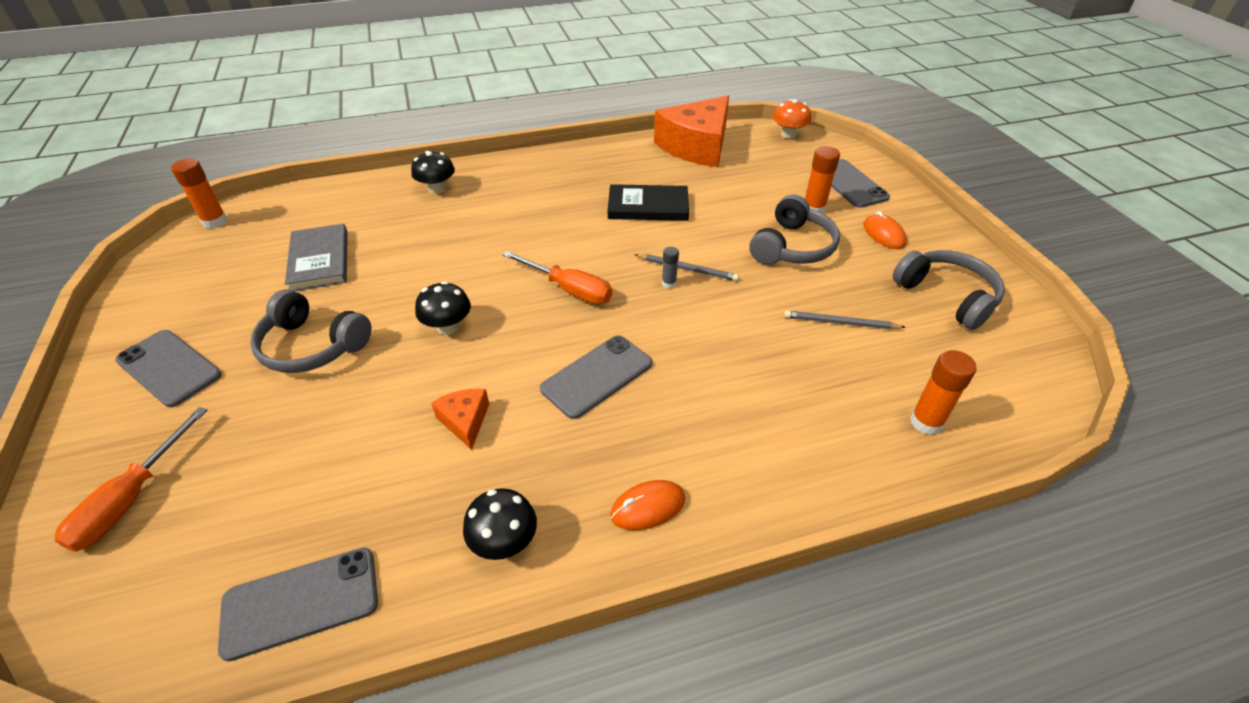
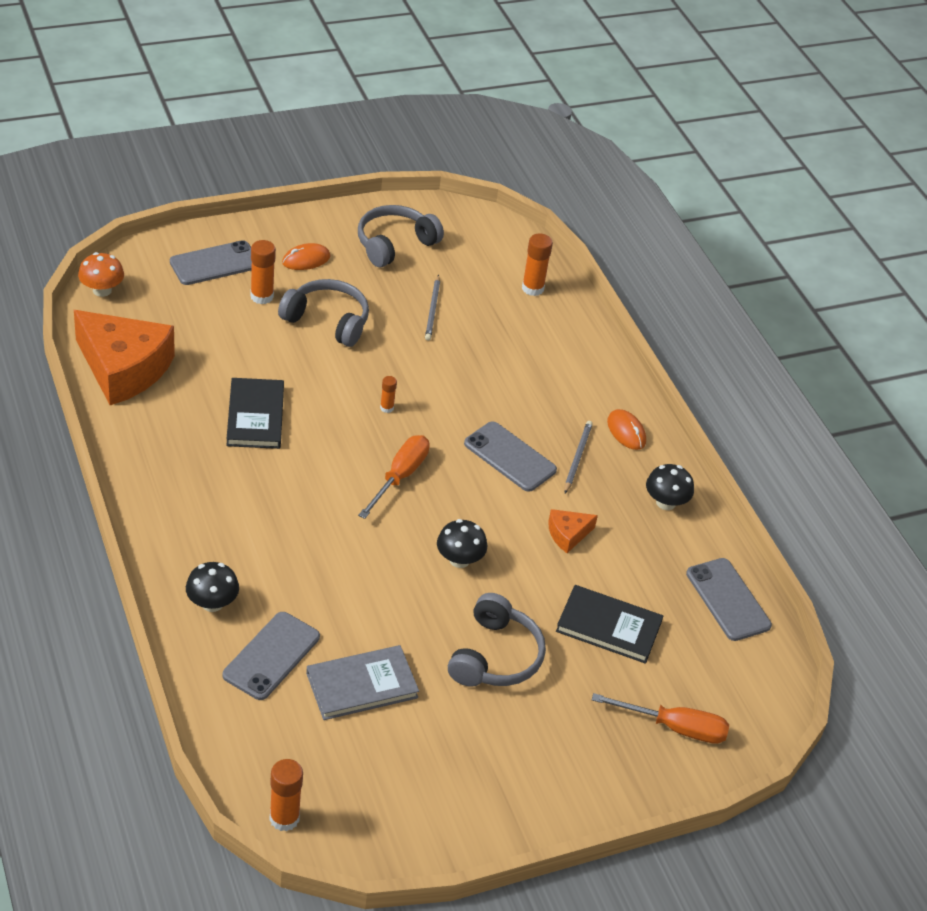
camera: 100 degrees left, 0 degrees up
(169, 368) = (535, 761): grey phone -> grey phone (271, 656)
(310, 448) = (608, 627): none -> black book
(669, 283) = (387, 408): grey glue stick -> orange glue stick
(687, 269) = (365, 394): grey pencil -> grey pencil (577, 458)

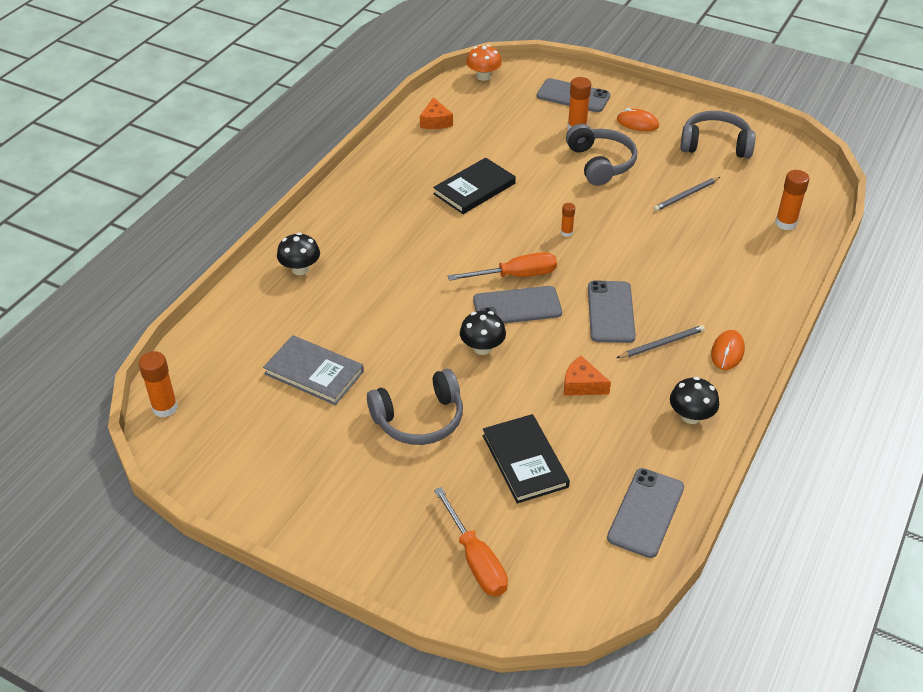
camera: 55 degrees right, 0 degrees up
(123, 368) = (435, 121): orange cheese -> orange cheese, size x0.44
(271, 656) = (289, 319): grey phone -> grey phone (517, 306)

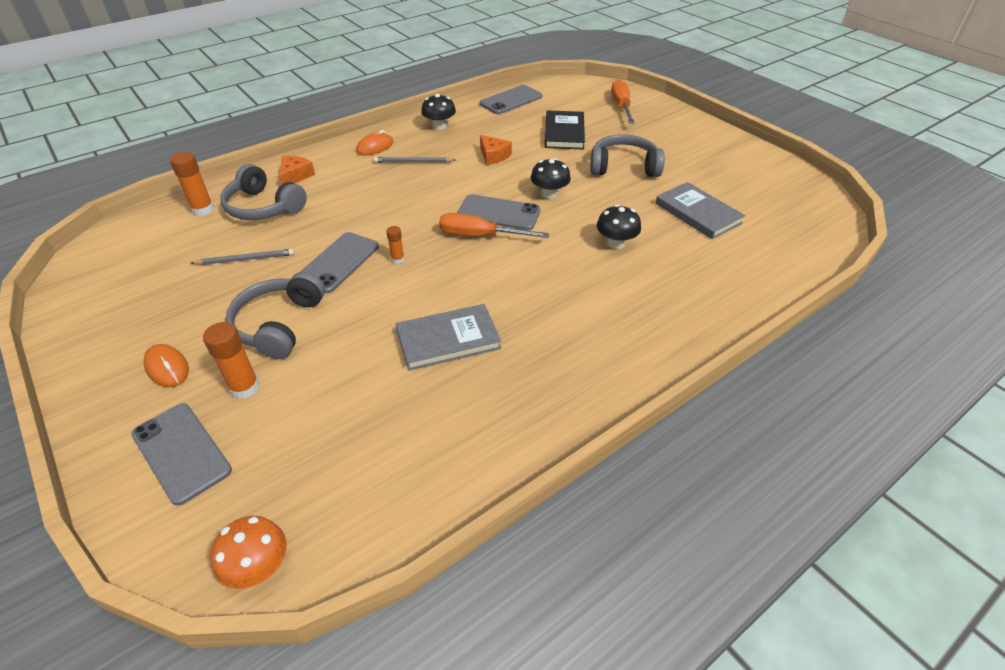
camera: 155 degrees left, 0 degrees up
(165, 408) = (832, 222): orange glue stick -> none
(300, 269) = (692, 304): black mushroom -> black mushroom (616, 243)
(435, 121) = (417, 478): orange cheese -> orange cheese (295, 176)
(474, 189) = (448, 339): black book -> grey book
(611, 312) = (427, 189): grey phone -> grey phone (338, 262)
(715, 145) = (133, 305): grey headphones -> grey headphones (263, 207)

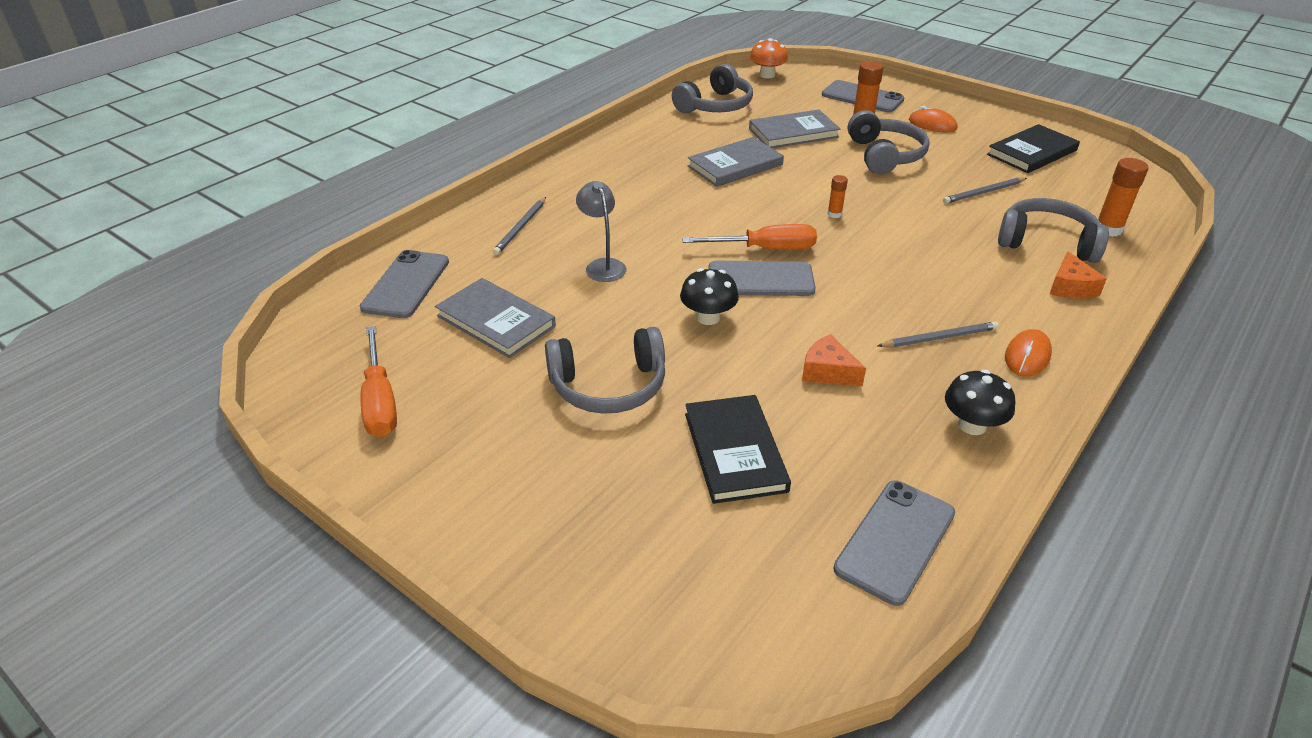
camera: 165 degrees right, 5 degrees down
(130, 300) = (1032, 152): none -> black book
(338, 262) = (891, 203): grey phone -> grey phone (406, 284)
(343, 386) = (793, 133): none -> grey book
(402, 477) = (715, 106): none -> grey headphones
(616, 243) = (602, 265): black mushroom -> grey lamp
(621, 106) = (638, 570): orange screwdriver -> orange screwdriver (380, 401)
(687, 293) = (520, 228): none -> grey pencil

